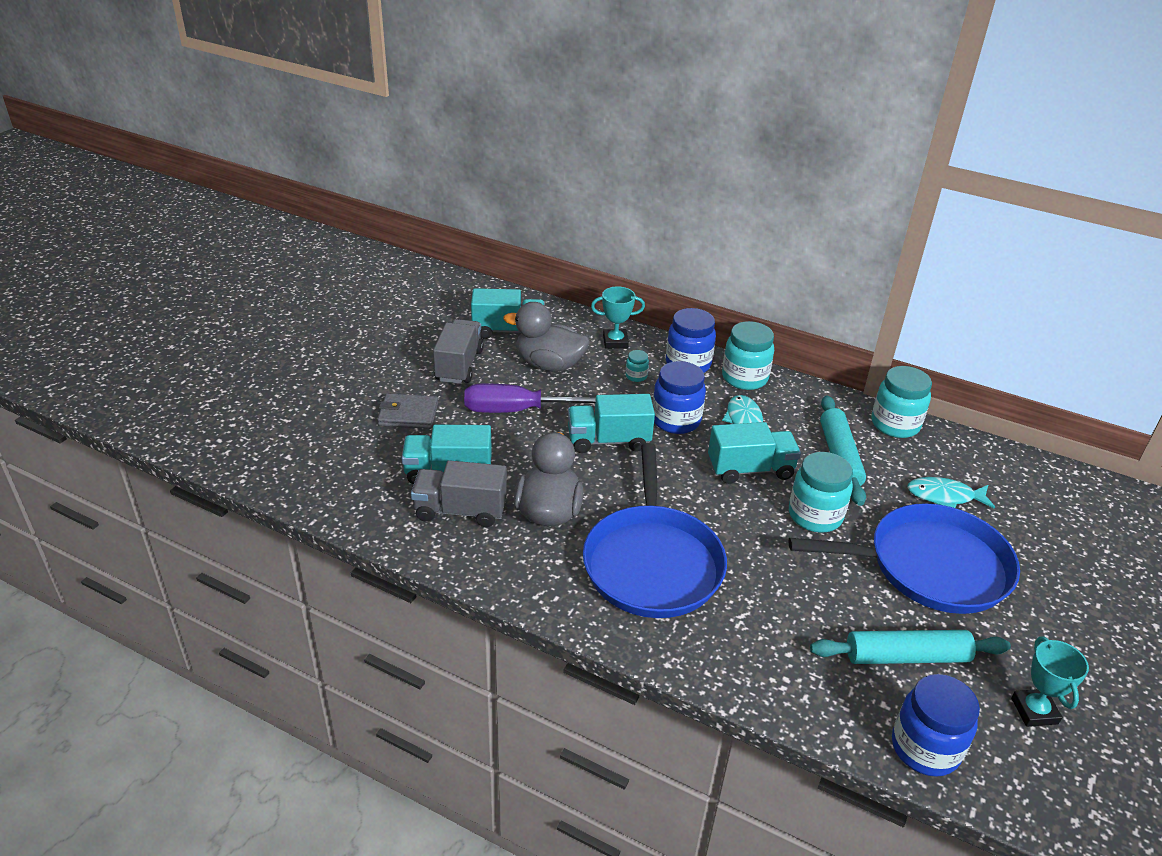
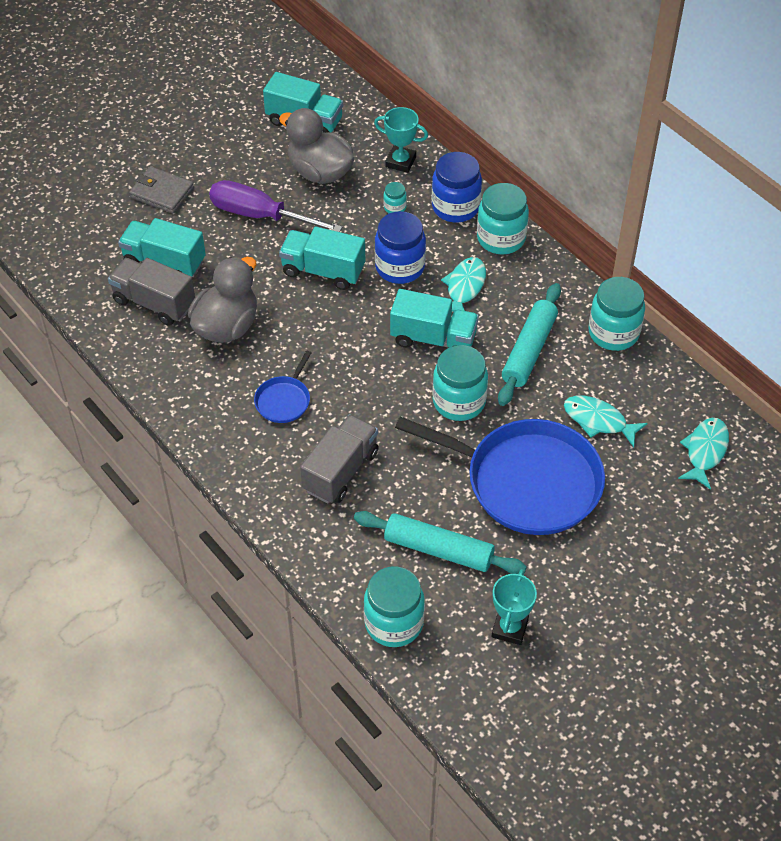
camera: 25 degrees right, 15 degrees up
(459, 365) = (235, 150): grey truck -> grey truck (340, 471)
(652, 562) = (284, 400): blue pan -> blue pan, size x0.43
(925, 748) = (394, 623): blue jar -> turquoise jar
(1049, 495) = (705, 451): none -> turquoise fish

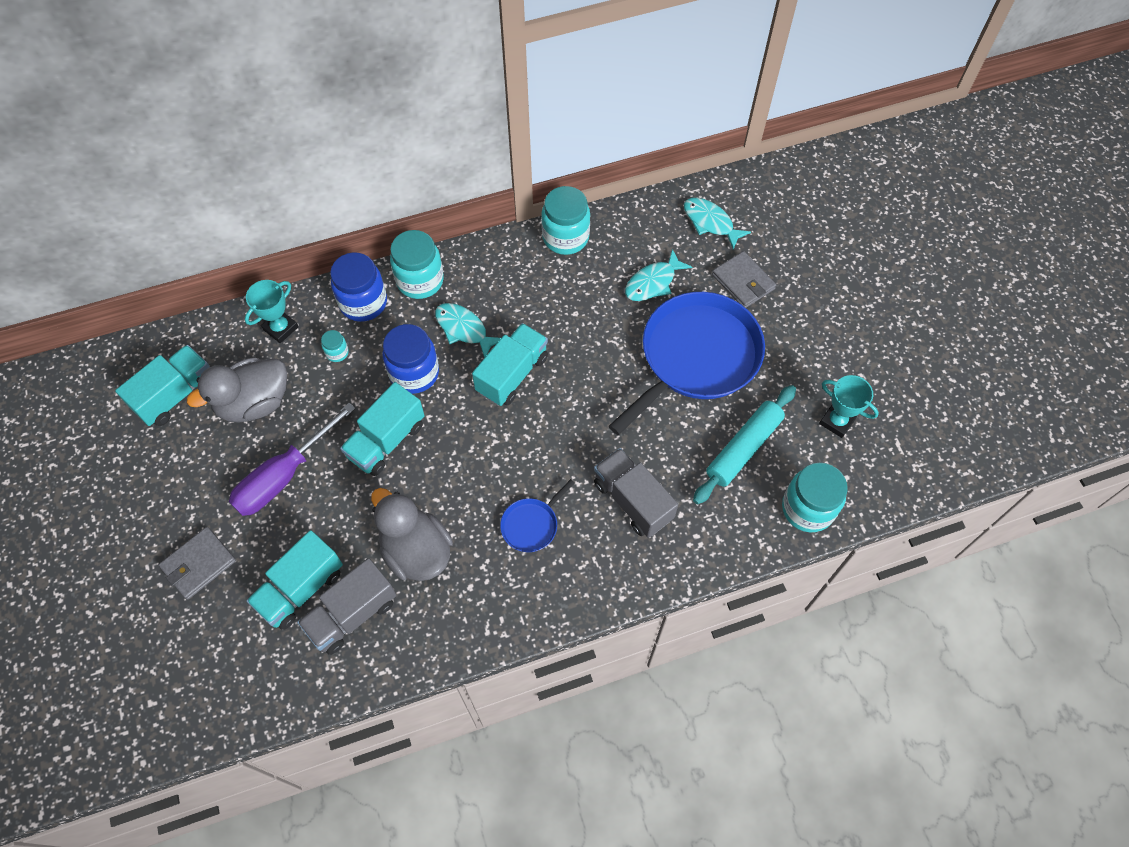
camera: 70 degrees left, 10 degrees up
(284, 400) = (531, 525): blue pan -> blue pan turned 90 degrees clockwise
(459, 402) = (592, 378): turquoise jar -> none
(529, 351) = (558, 305): turquoise rolling pin -> none
(643, 500) = (743, 282): none -> grey wallet

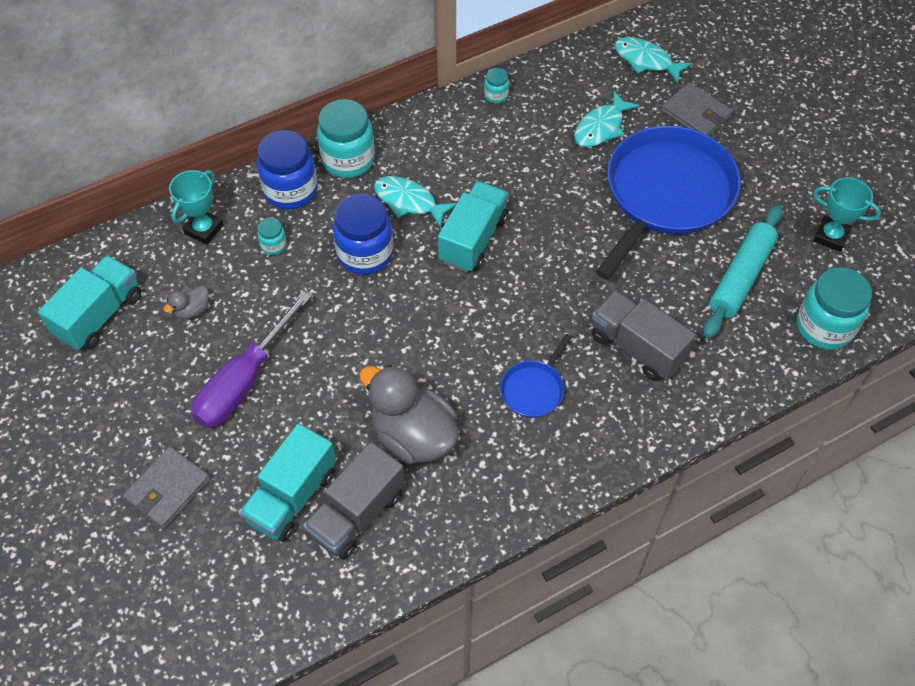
camera: 10 degrees left, 5 degrees down
(254, 403) = (192, 310): grey duck -> grey duck, size x0.44
(386, 440) = (351, 327): turquoise truck -> none
(565, 237) = (496, 95): turquoise jar -> turquoise jar, size x0.47

